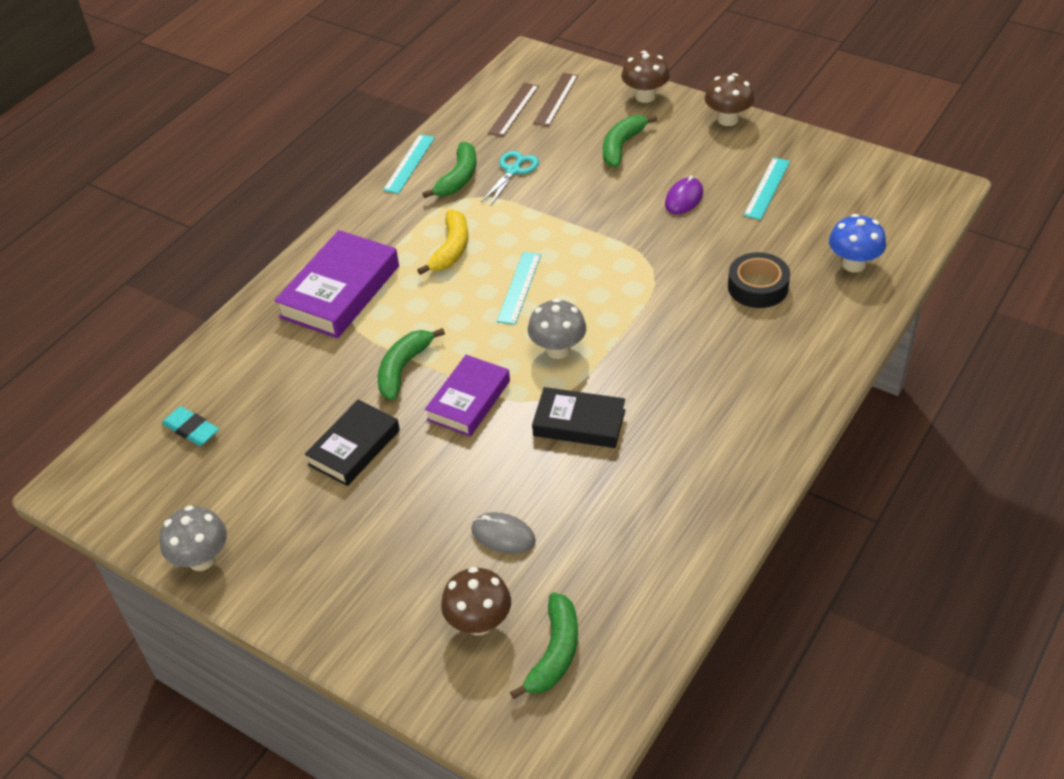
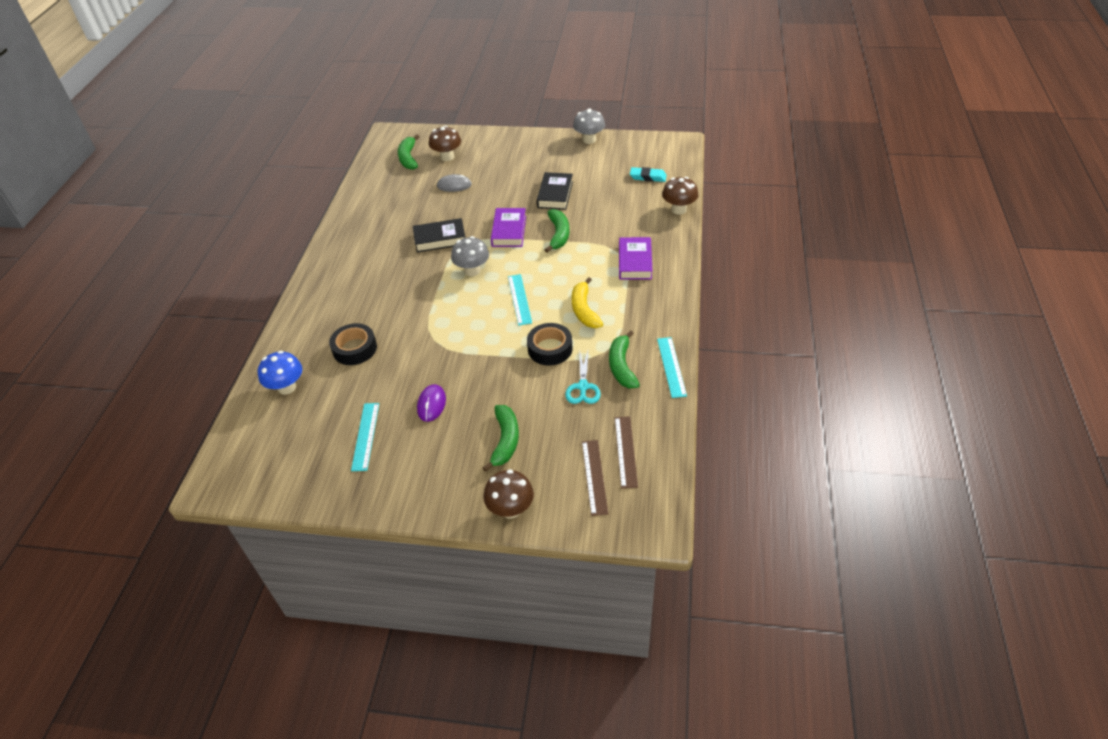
camera: 155 degrees right, 0 degrees up
(340, 291) = (635, 262): purple book -> purple book, size x0.66
(521, 217) = (550, 349): none -> black tape
(728, 119) = (420, 504): brown mushroom -> brown mushroom (679, 209)

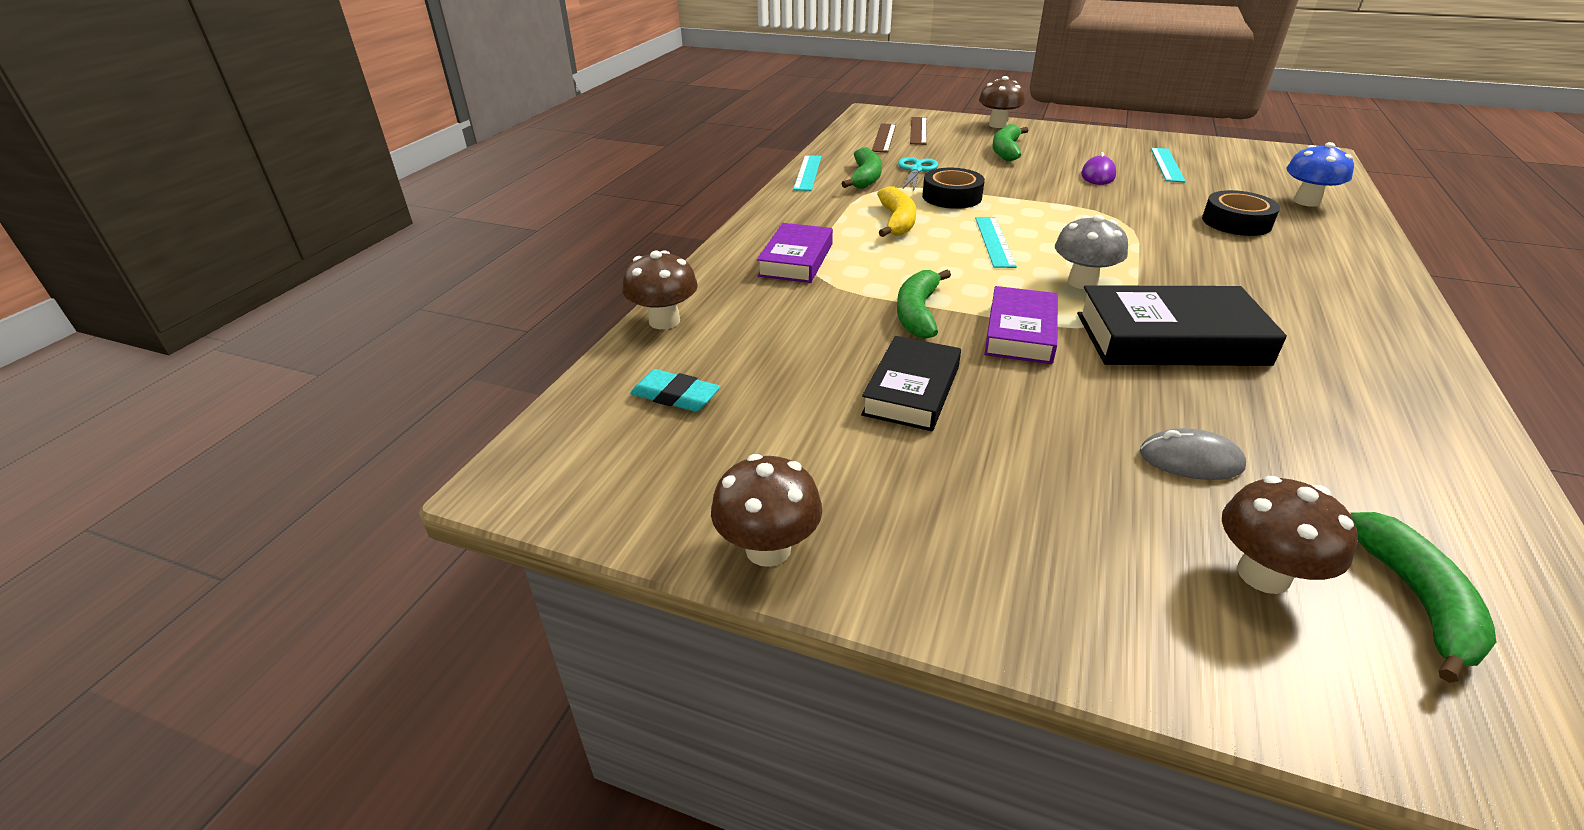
camera: 170 degrees left, 10 degrees down
(440, 239) = (1170, 338): black book -> black book, size x1.52
(589, 140) = (768, 549): grey mushroom -> brown mushroom

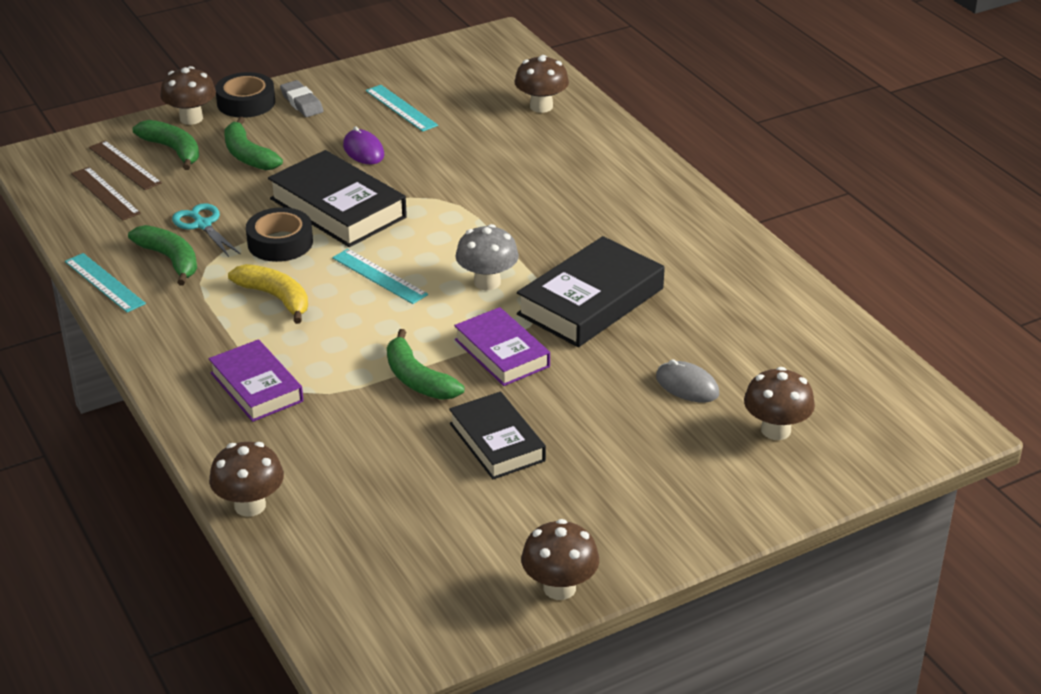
camera: 50 degrees left, 0 degrees up
(675, 396) = (361, 550): turquoise eraser -> none
(1026, 195) = (337, 208): none -> black book
(1089, 140) = (301, 103): none -> grey eraser
(1190, 460) = (687, 386): grey mouse -> grey mouse turned 75 degrees clockwise
(1236, 222) = (519, 157): black tape -> black tape (246, 103)
(1306, 201) = (541, 106): blue mushroom -> brown mushroom
(1417, 601) = (838, 399): green banana -> green banana (173, 150)

